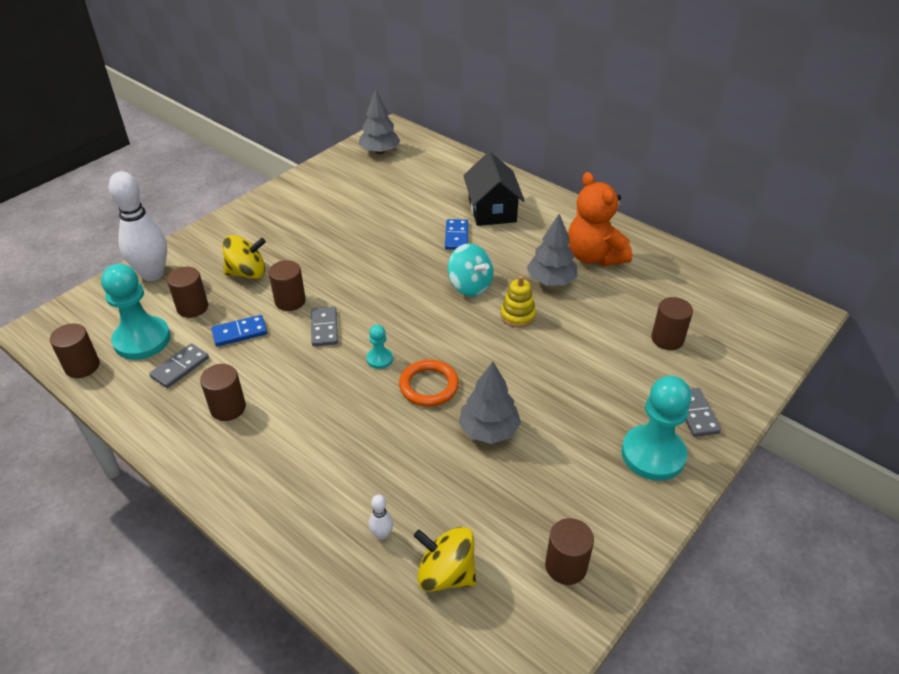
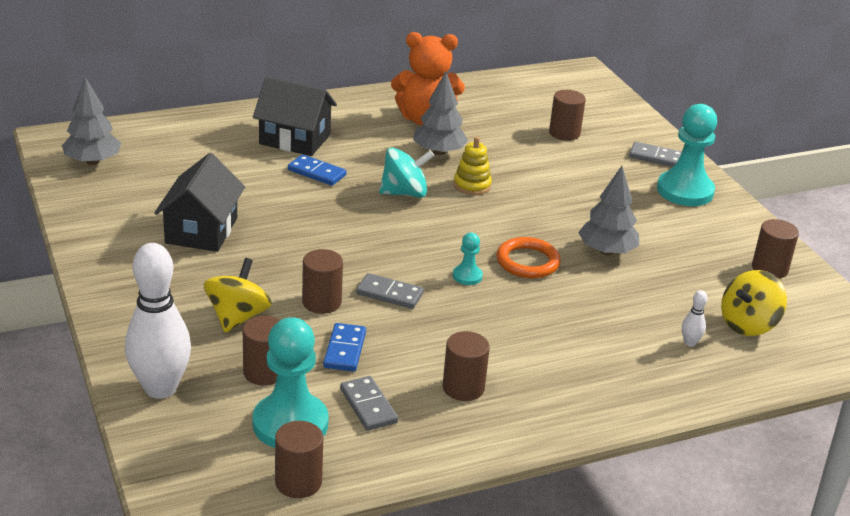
camera: 65 degrees left, 10 degrees down
(336, 220) = (201, 230): none -> black house

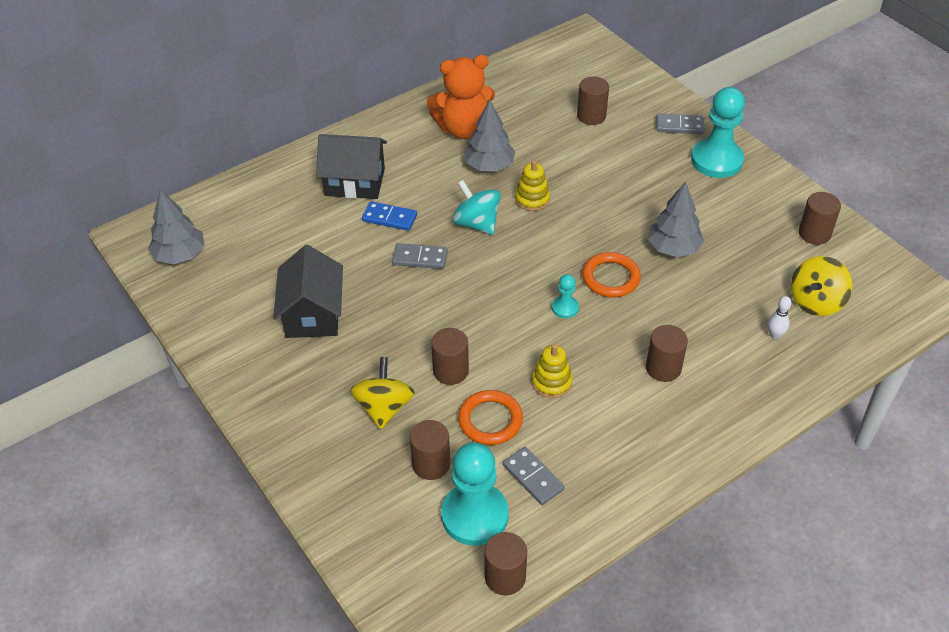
camera: 10 degrees left, 15 degrees up
(160, 388) = (348, 506): white bowling pin -> none
(344, 350) = (490, 420): blue domino -> orange ring
(389, 294) = (505, 345): grey domino -> grey domino (420, 258)
(404, 193) = (476, 223): turquoise spinning top -> turquoise spinning top turned 105 degrees counterclockwise
(425, 333) = (551, 382): none -> yellow stacking toy
(463, 388) = (605, 435): brown cylinder -> brown cylinder (663, 368)

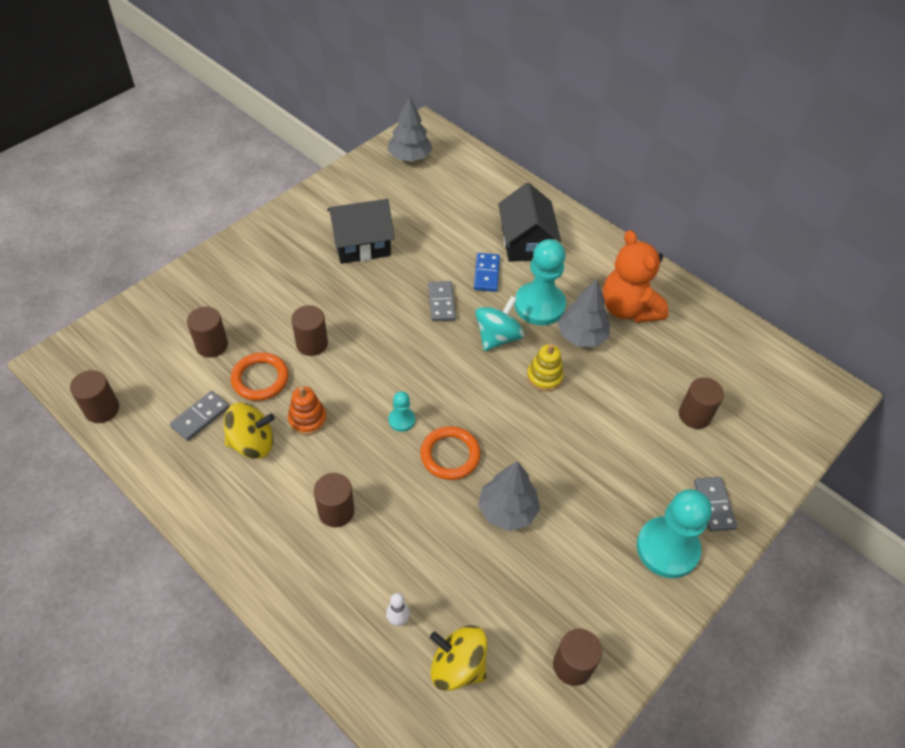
camera: 75 degrees right, 5 degrees up
(384, 407) = (268, 306): yellow spinning top -> yellow spinning top (252, 443)
(475, 515) = (161, 381): turquoise pawn -> turquoise pawn (539, 305)
(551, 382) = (307, 419): yellow stacking toy -> orange stacking toy

